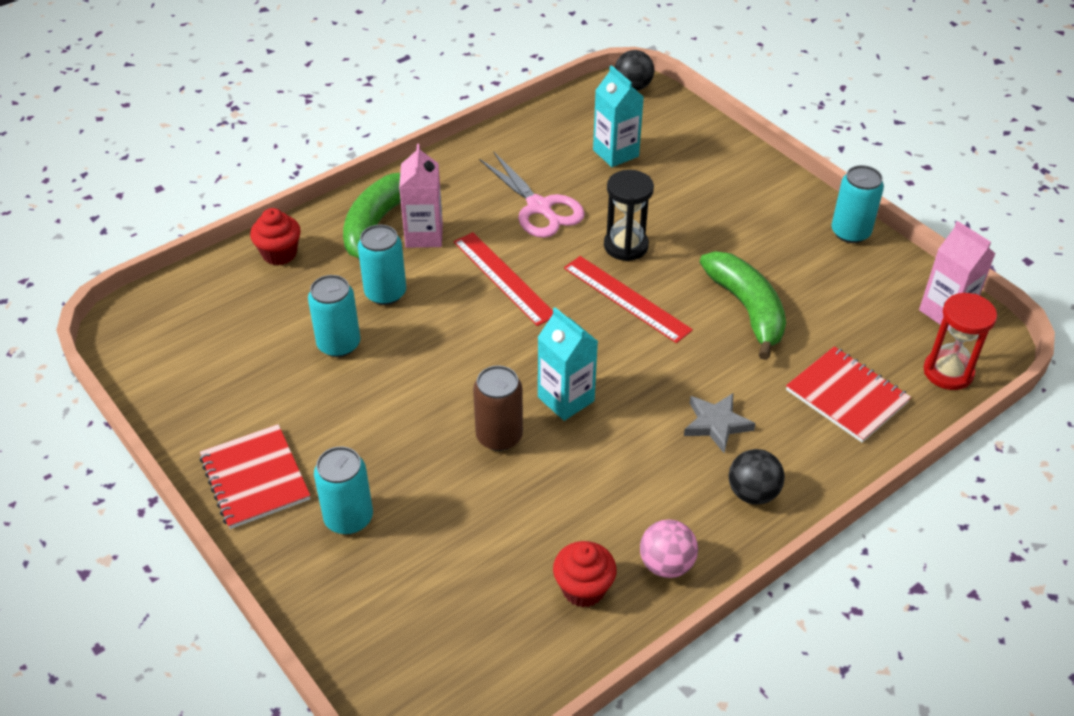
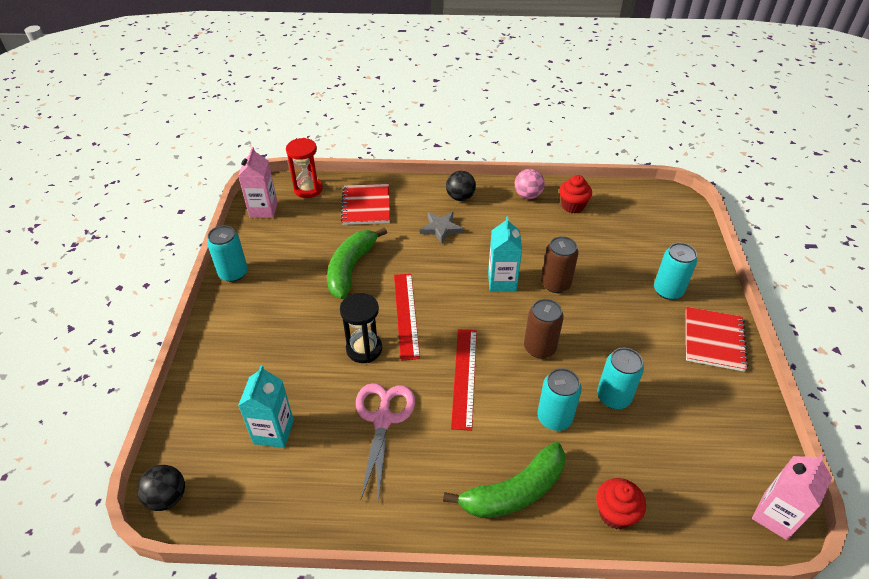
camera: 140 degrees left, 0 degrees up
(424, 235) = (488, 452): pink carton -> pink carton (775, 516)
(454, 348) = (539, 348): none -> brown can

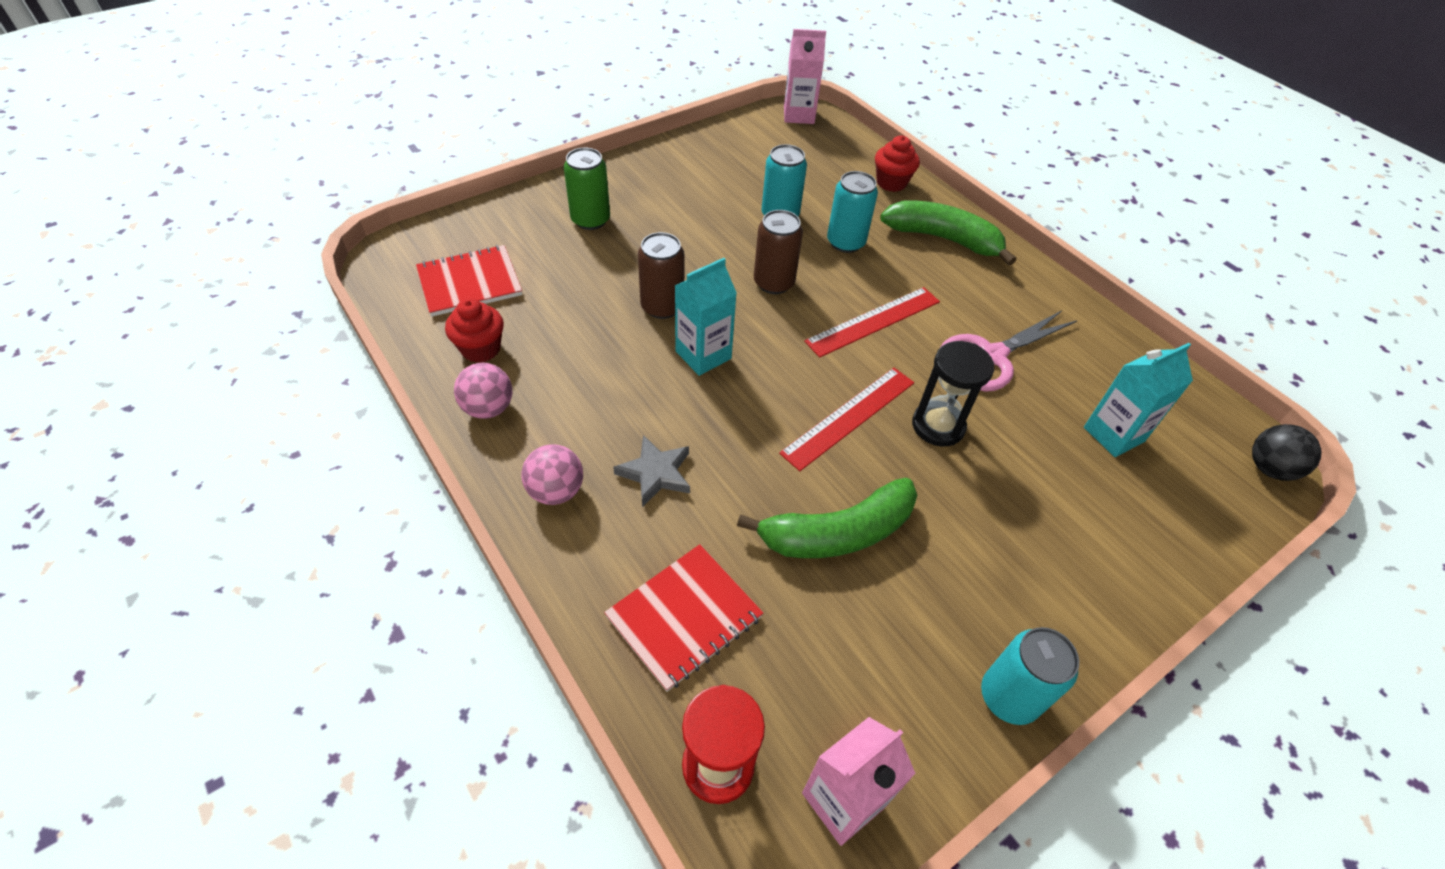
camera: 130 degrees left, 5 degrees up
(460, 197) = (556, 491): black ball -> pink ball
(668, 291) = (590, 220): turquoise can -> green can
(714, 340) = (639, 175): red notebook -> red notebook (470, 283)

